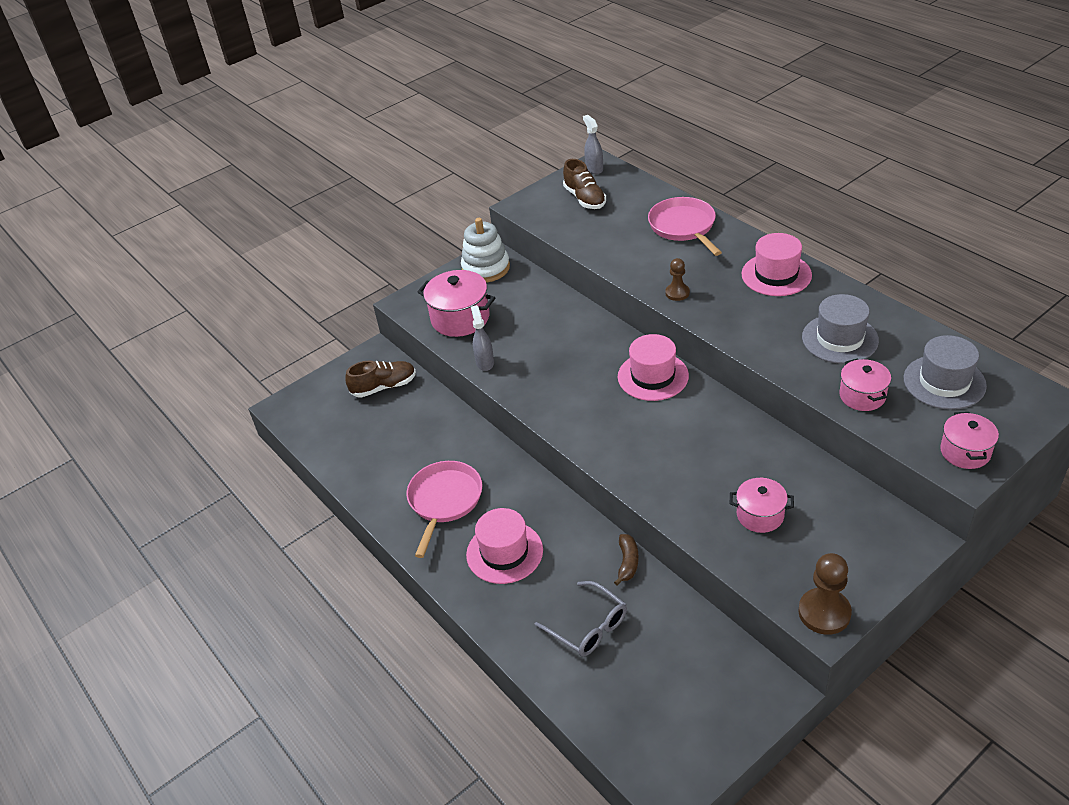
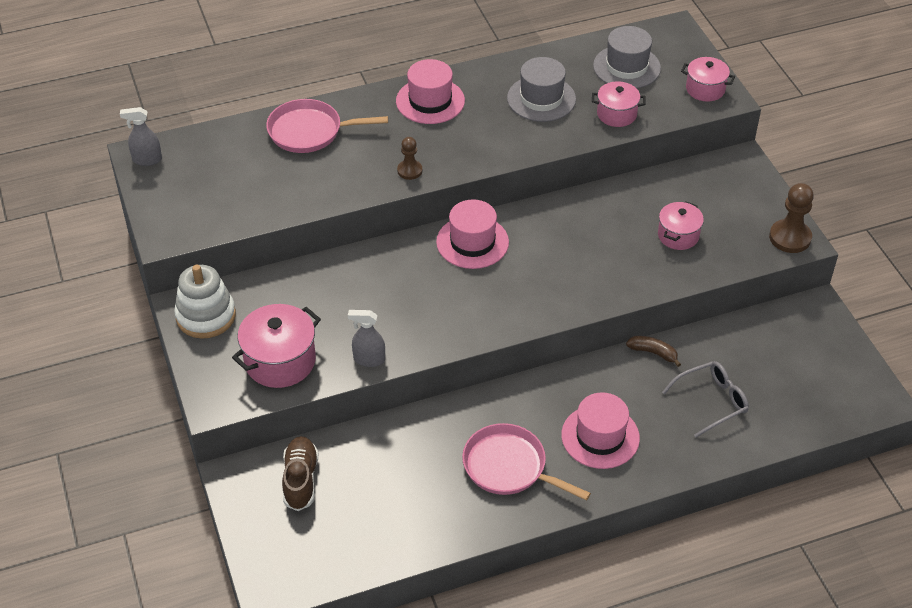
camera: 75 degrees left, 5 degrees up
(585, 198) = (198, 184): brown shoe -> none

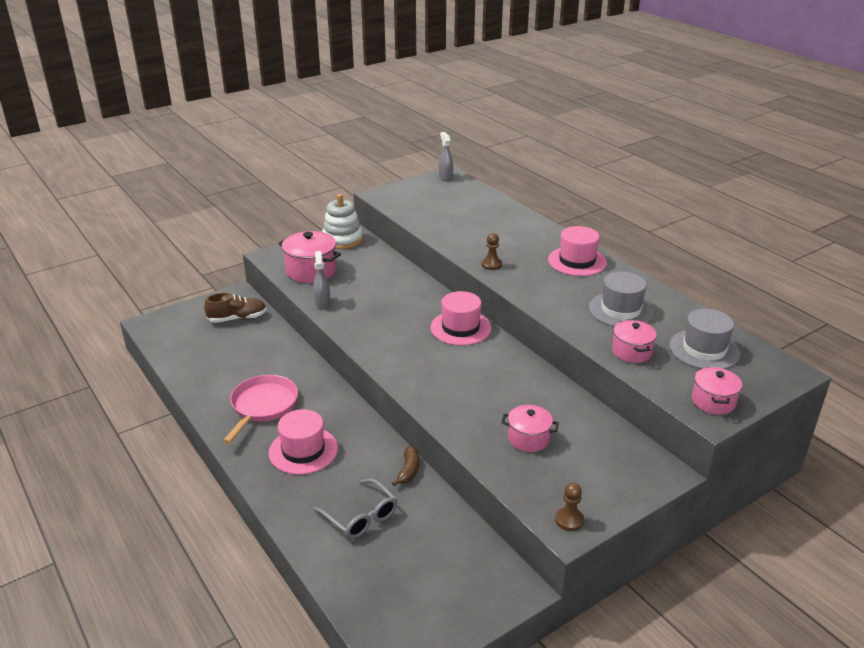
camera: 75 degrees right, 15 degrees down
(309, 131) = (508, 222): pink pan -> none
(790, 238) = (569, 520): brown pawn -> brown pawn, size x0.61

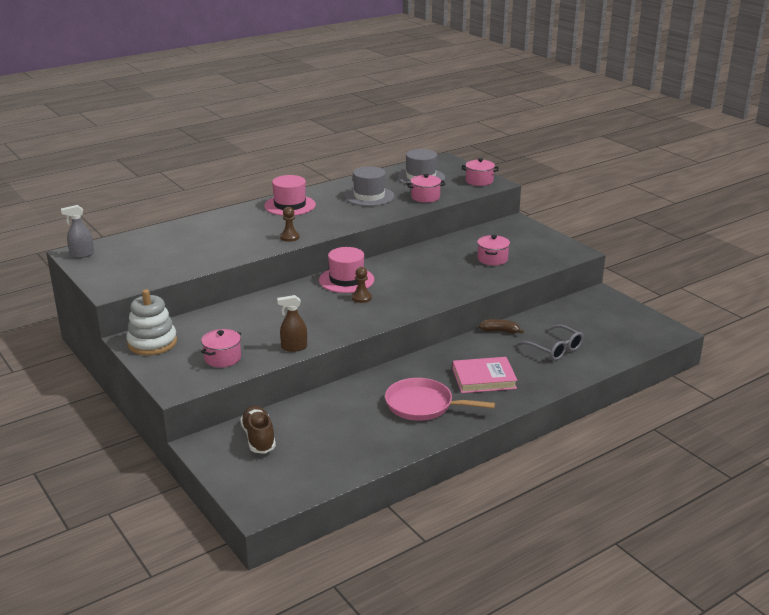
camera: 90 degrees left, 5 degrees down
(303, 450) = (484, 379): pink hat -> pink book
(311, 271) = (222, 358): pink pot -> pink pot, size x0.63
(322, 303) = (294, 347): grey spray bottle -> brown spray bottle
(361, 516) = (554, 349): grey glasses -> grey glasses turned 90 degrees clockwise
(569, 520) = (569, 251): brown pawn -> brown pawn (361, 298)

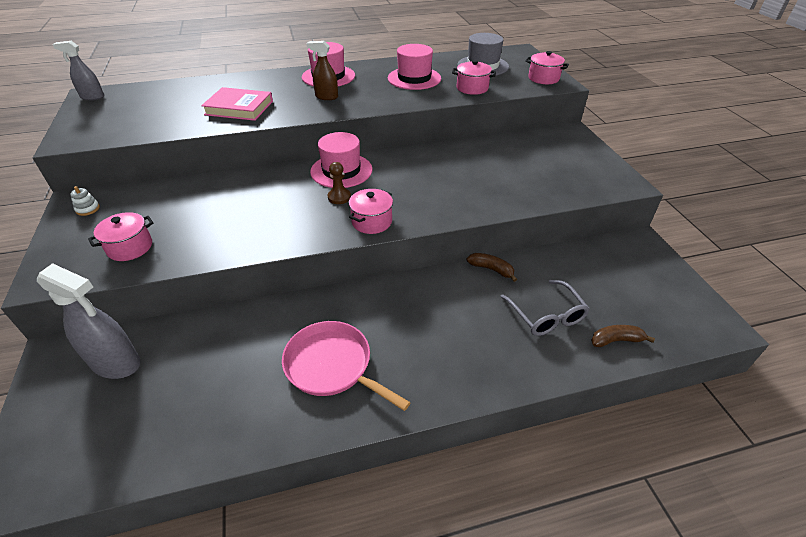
camera: 20 degrees right, 15 degrees up
(152, 343) = (88, 209): white stacking toy -> white stacking toy, size x0.41
(258, 438) = (116, 363): brown shoe -> grey spray bottle
(289, 237) = (295, 111): brown pawn -> none
(294, 347) = (213, 251): brown spray bottle -> brown spray bottle (326, 97)
(369, 196) = (414, 78): grey hat -> pink hat
(484, 379) = (432, 341): pink book -> pink book (239, 108)
(492, 259) = (518, 175): pink pot -> pink pot (372, 222)
(608, 352) = (616, 340): none -> brown banana

